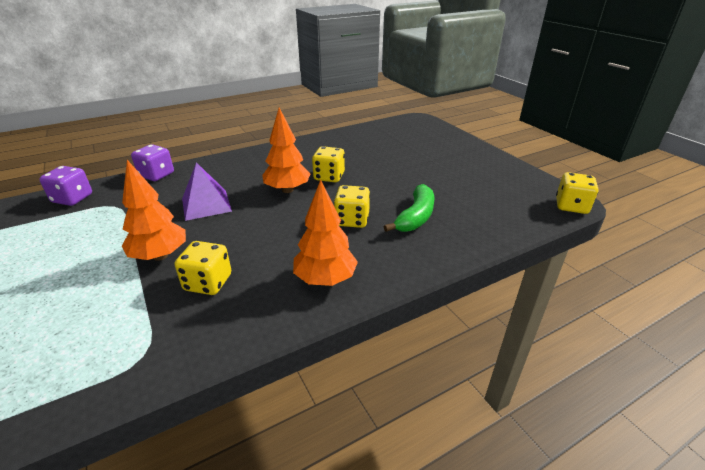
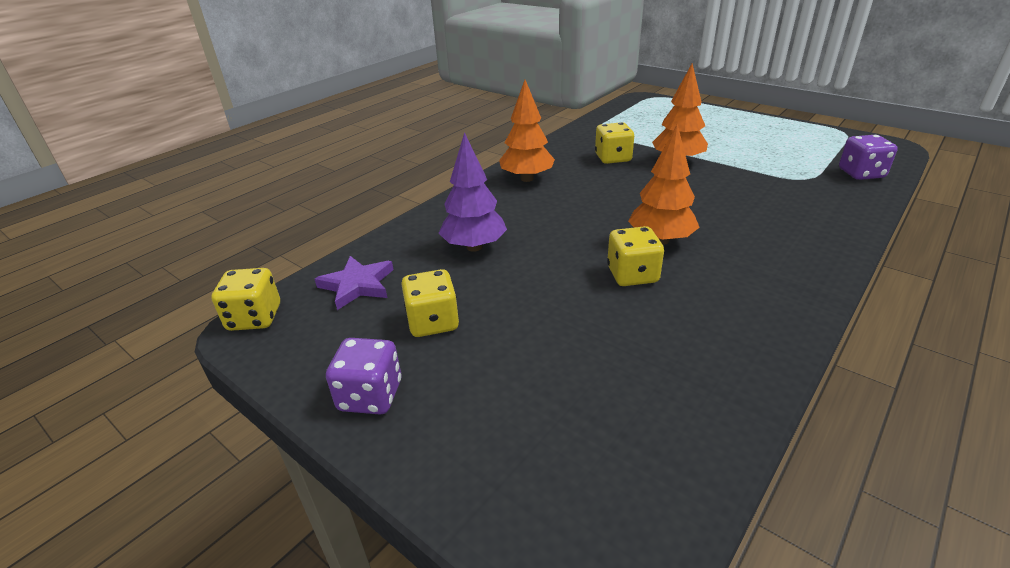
camera: 160 degrees right, 0 degrees up
(156, 175) = (851, 216): purple dice -> purple dice (370, 396)
(206, 204) = (721, 201): purple pyramid -> none
(352, 220) = (545, 226): yellow dice -> yellow dice (433, 322)
(415, 217) = (474, 247): green banana -> purple tree
(505, 210) = (357, 285): none -> purple star

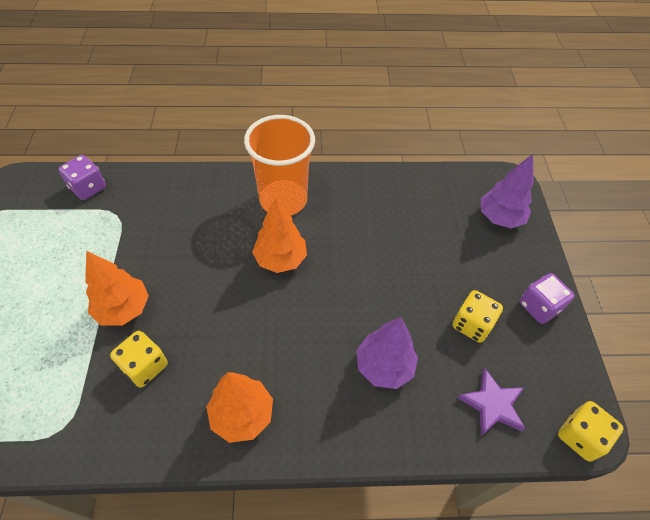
camera: 135 degrees left, 20 degrees up
(536, 478) = (500, 218): none -> purple tree
(632, 275) = (335, 255): yellow dice -> none
(759, 274) = (283, 200): none -> orange cup

